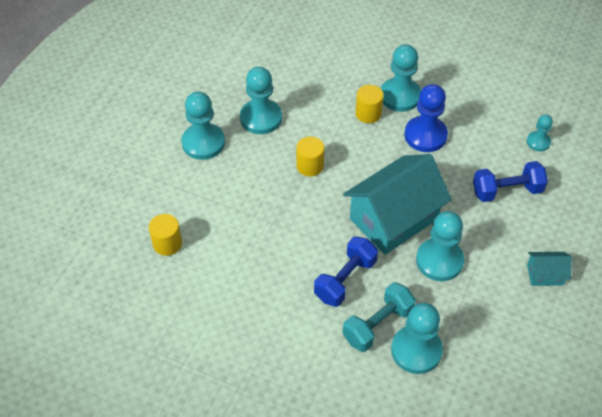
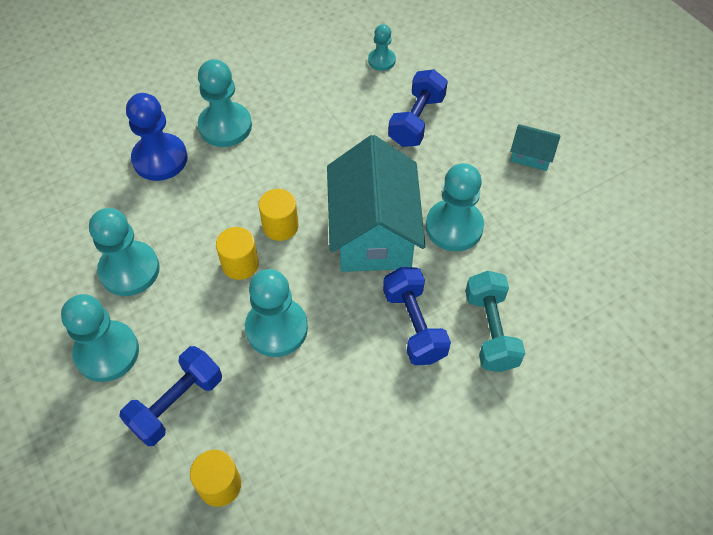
camera: 55 degrees left, 5 degrees up
(198, 193) = (176, 403): none -> blue dumbbell
(368, 113) = (221, 167): yellow cylinder -> yellow cylinder (280, 226)
(416, 350) = (543, 315): turquoise pawn -> turquoise pawn (276, 328)
(425, 135) = (294, 138): blue pawn -> blue pawn (160, 159)
(545, 274) = (531, 155): turquoise house -> turquoise house turned 75 degrees clockwise

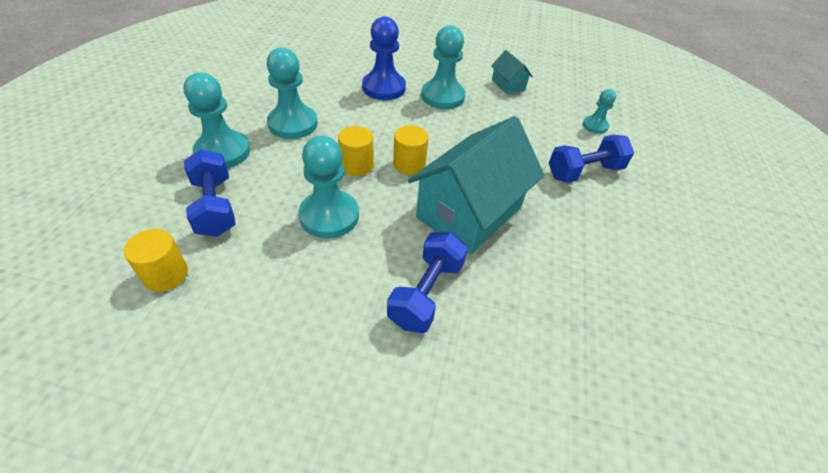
camera: 40 degrees right, 10 degrees down
(176, 403) = (215, 207): blue dumbbell -> blue dumbbell turned 75 degrees clockwise
(454, 227) = (539, 254): turquoise pawn -> none
(491, 331) = (486, 351): turquoise dumbbell -> none
(531, 155) = (667, 256): turquoise house -> turquoise house (508, 85)

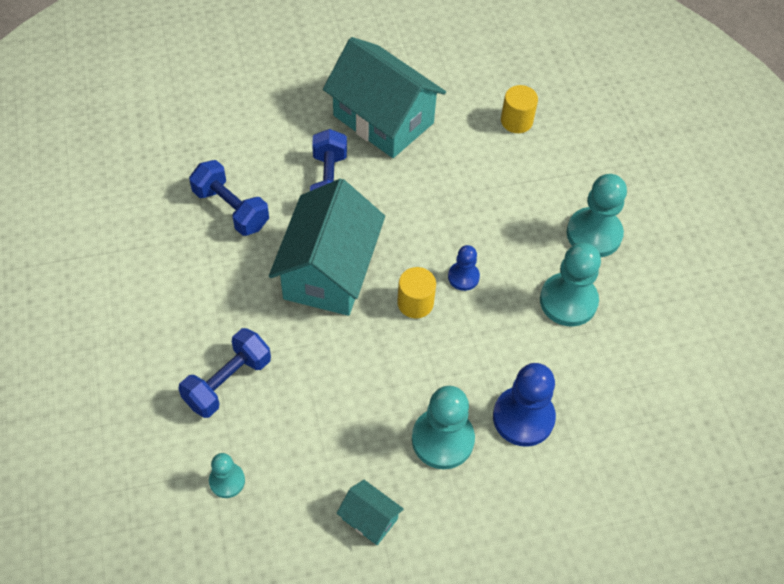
camera: 155 degrees right, 10 degrees up
(215, 207) = (540, 180): blue dumbbell -> blue dumbbell (231, 209)
(311, 348) = (383, 119): none -> turquoise house
(329, 216) = (445, 213): turquoise pawn -> none
(356, 165) = (463, 277): yellow cylinder -> blue pawn

